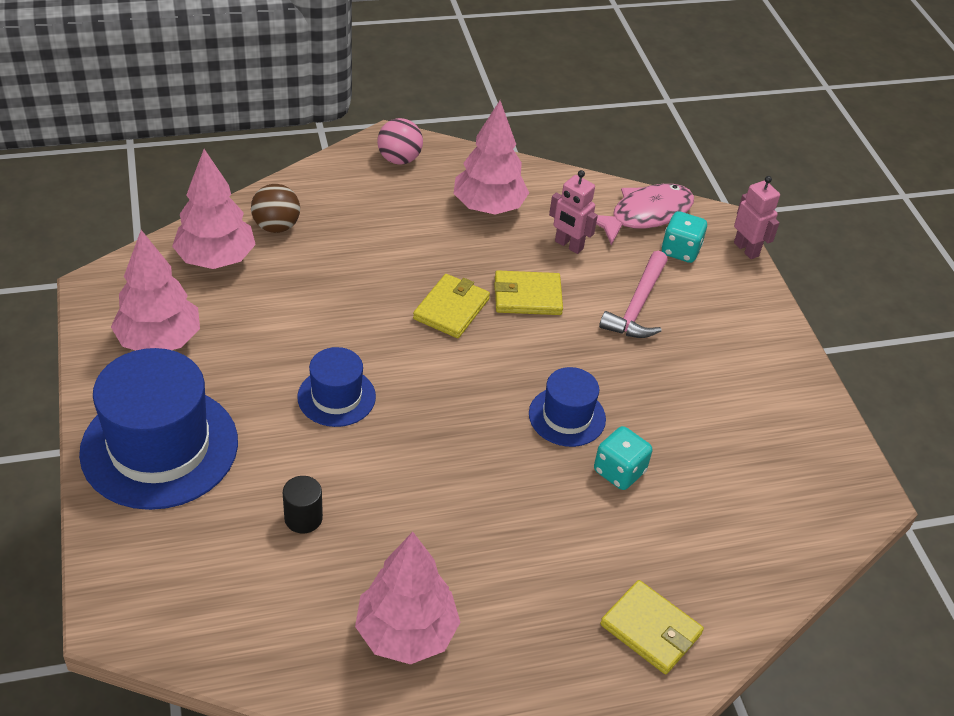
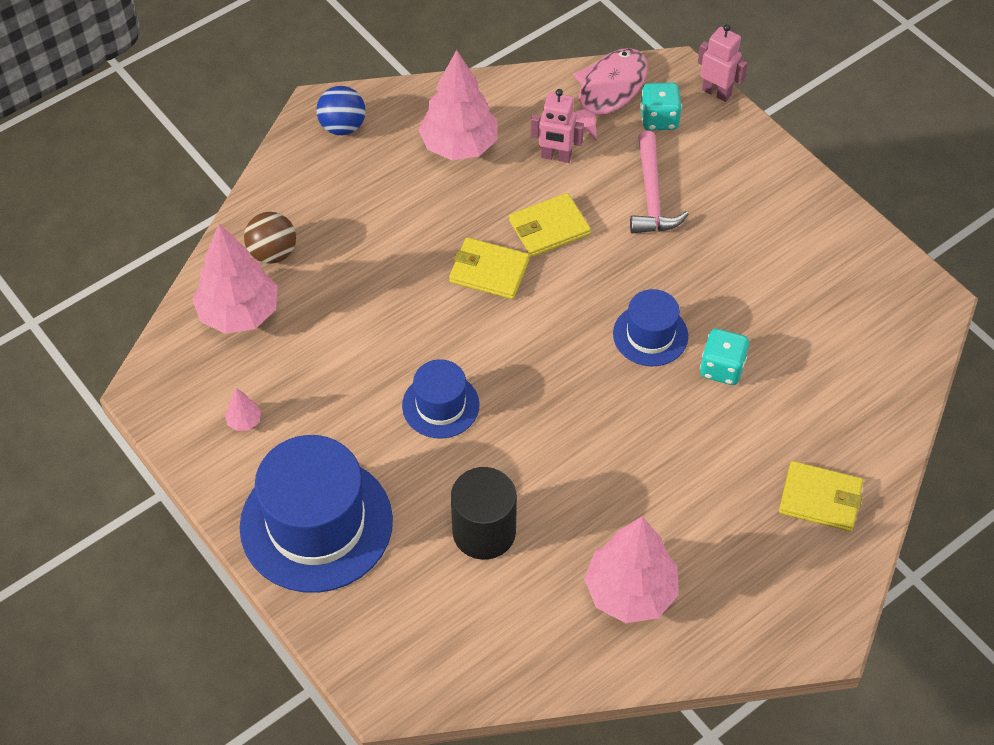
camera: 20 degrees left, 10 degrees up
(159, 341) = (244, 421): pink tree -> pink tree, size x0.41
(303, 518) = (484, 532): black cylinder -> black cylinder, size x1.75
(399, 159) = (342, 127): pink ball -> blue ball
(451, 309) = (489, 271): yellow wallet -> yellow wallet turned 75 degrees counterclockwise

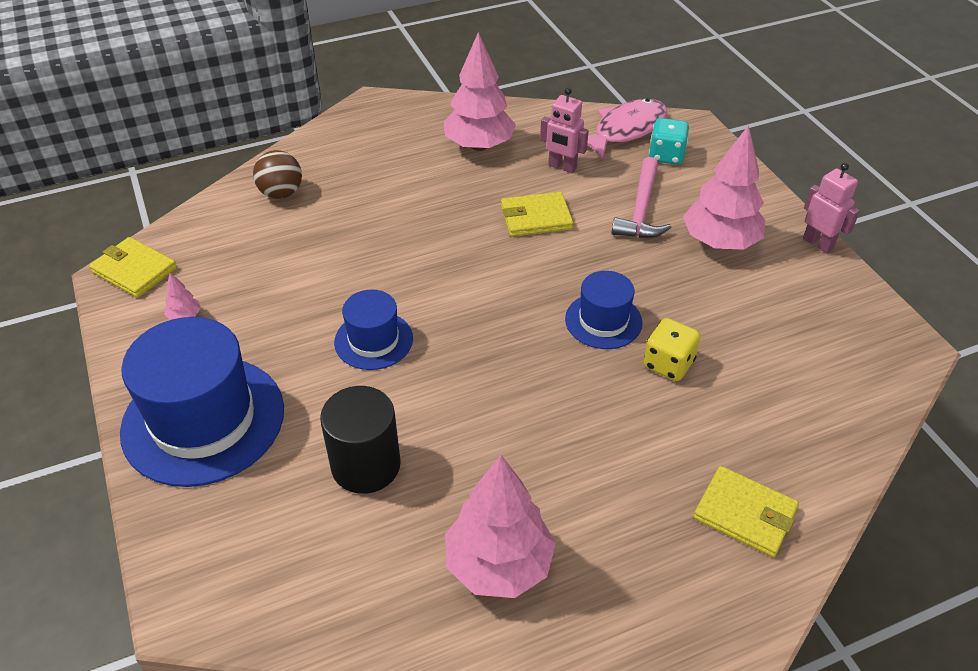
camera: 15 degrees right, 10 degrees down
(239, 313) = (228, 232): pink tree -> pink tree (720, 242)
(342, 127) = (385, 117): blue ball -> none
(489, 271) = (467, 240): yellow wallet -> yellow wallet (134, 270)
(716, 92) = (725, 145): pink robot -> pink robot (818, 243)
(722, 368) = (668, 364): turquoise dice -> yellow dice

